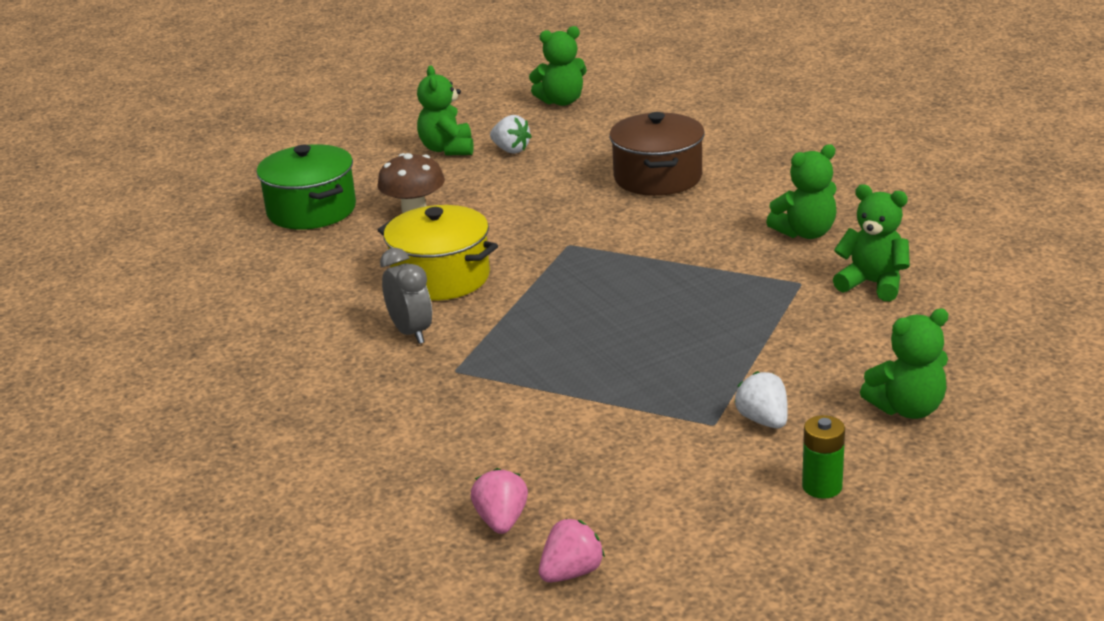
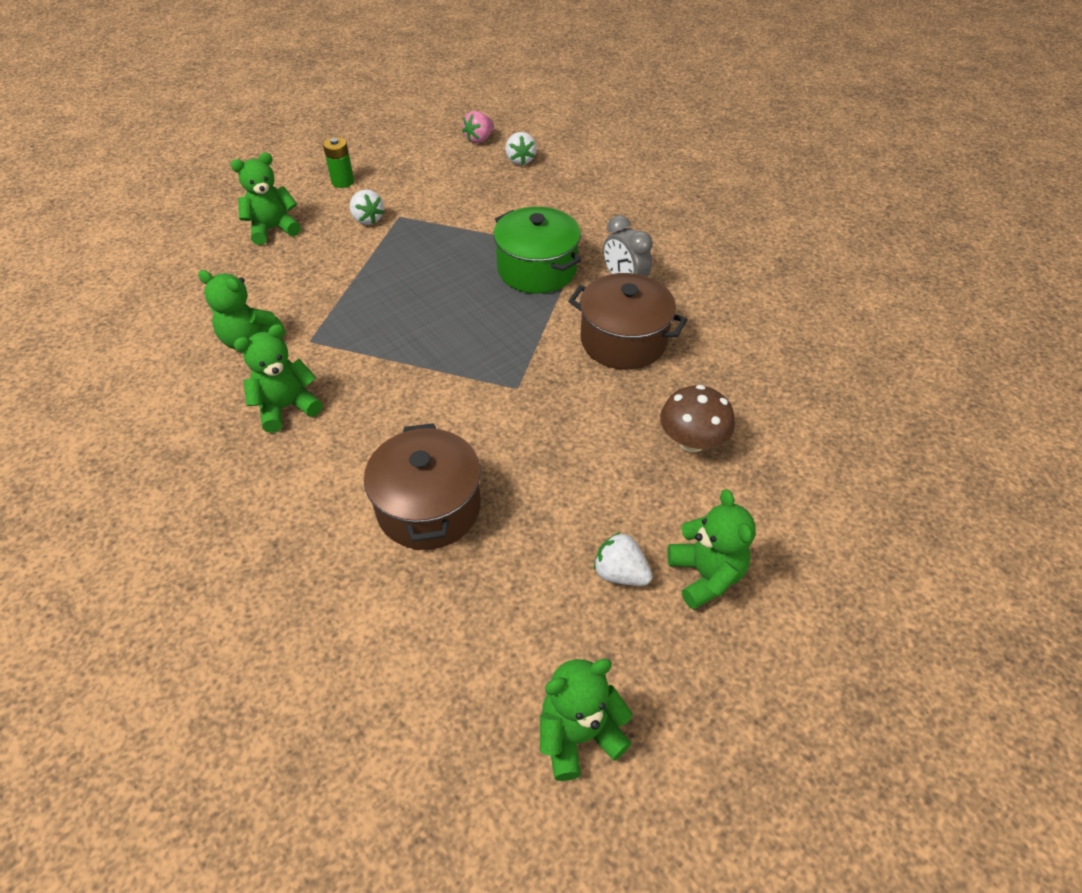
camera: 170 degrees right, 20 degrees up
(311, 210) = (803, 438): green pot -> green pot (537, 269)
(441, 277) = (623, 341): yellow pot -> brown pot
(501, 521) = (520, 160): pink strawberry -> white strawberry

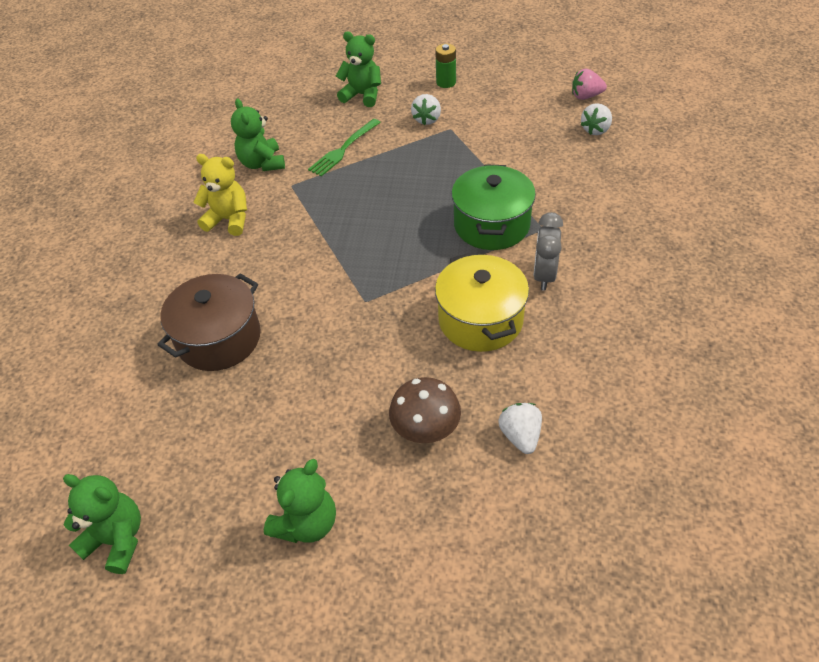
camera: 50 degrees right, 0 degrees up
(286, 407) = (229, 220): green teddy bear -> yellow teddy bear
(320, 283) = (343, 149): none -> green fork
(620, 573) = (261, 472): white strawberry -> white strawberry (520, 436)
(623, 341) = (480, 320): brown pot -> yellow pot

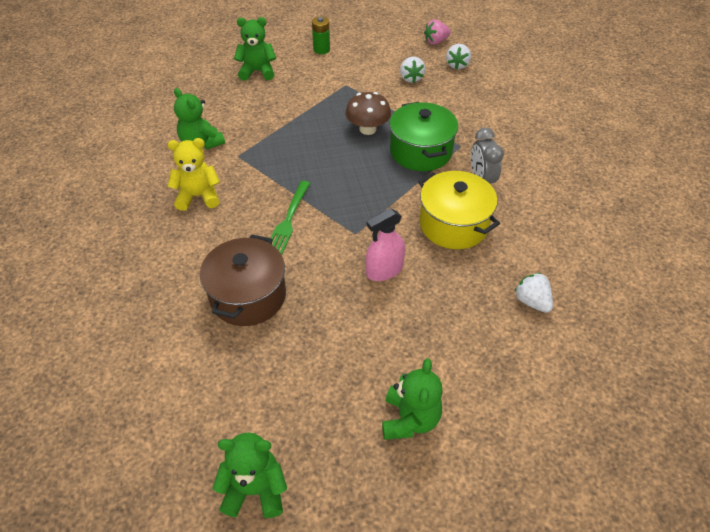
camera: 25 degrees left, 0 degrees up
(343, 149) = (266, 118): green fork -> green fork (288, 220)
(373, 351) = (384, 270): none -> pink spray bottle
(425, 429) = (460, 317): brown mushroom -> brown mushroom (367, 129)
(427, 119) = (323, 81): white strawberry -> white strawberry (411, 78)

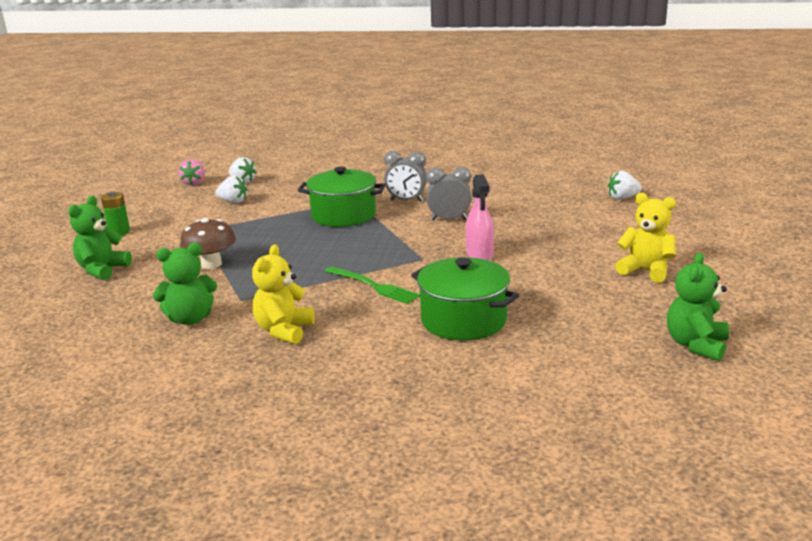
camera: 65 degrees left, 25 degrees down
(248, 296) = (463, 320): brown pot -> green pot
(367, 129) = (283, 231): brown mushroom -> brown mushroom (211, 264)
(410, 419) = (646, 270): green teddy bear -> yellow teddy bear
(453, 224) = (449, 219): yellow pot -> grey clock
(532, 301) = (553, 210): white strawberry -> white strawberry (622, 198)

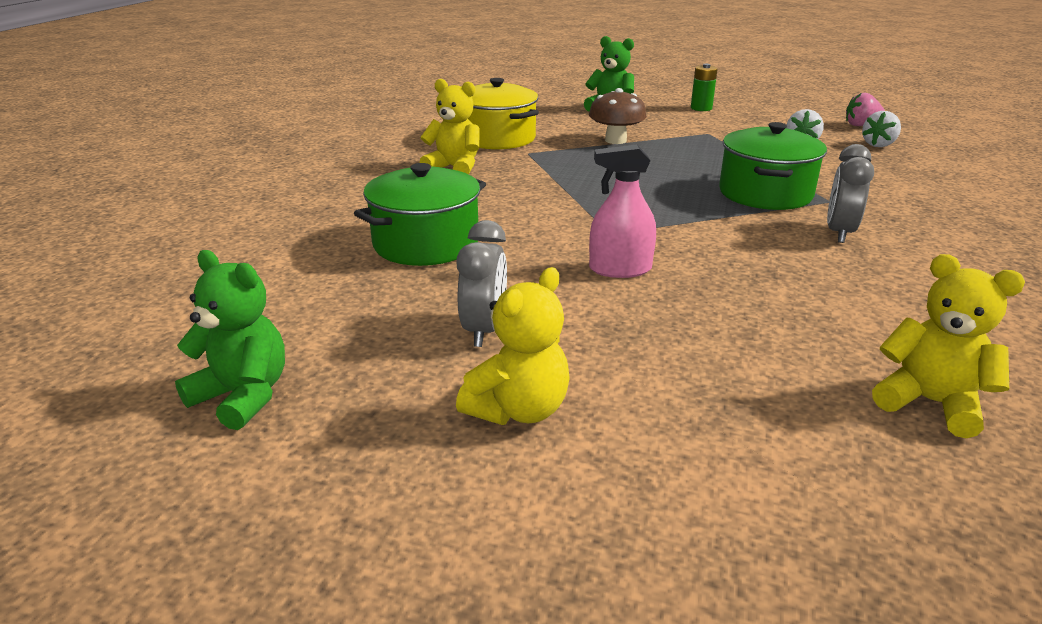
camera: 95 degrees right, 5 degrees up
(190, 319) = (497, 138): green teddy bear -> yellow pot
(374, 286) = (536, 204): green fork -> none
(449, 219) = (761, 258): grey clock -> grey clock (484, 330)
(578, 197) = (930, 403): none -> yellow teddy bear
(622, 198) = (953, 472): white strawberry -> none

